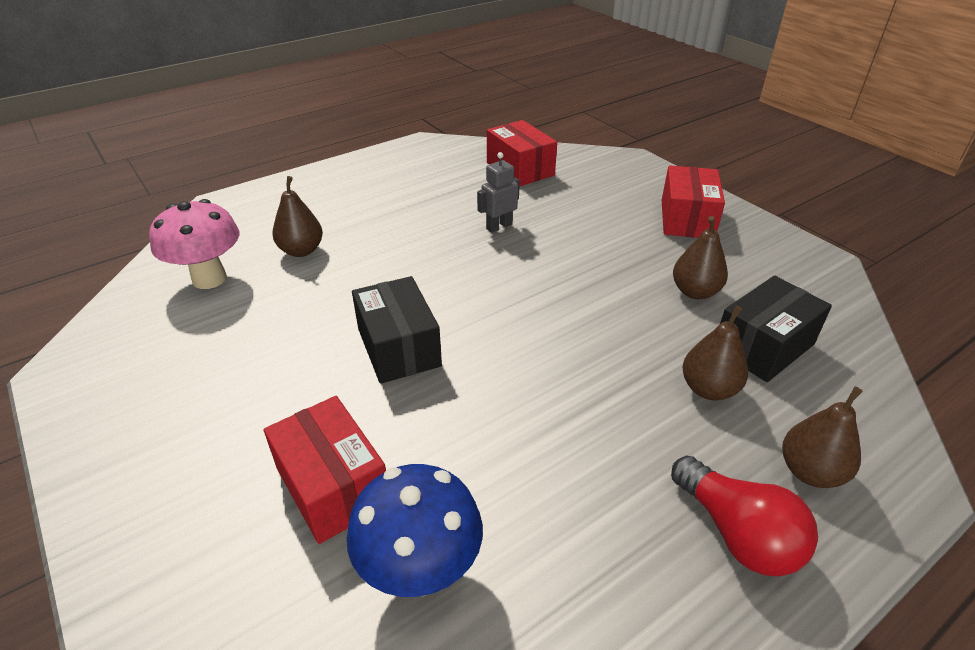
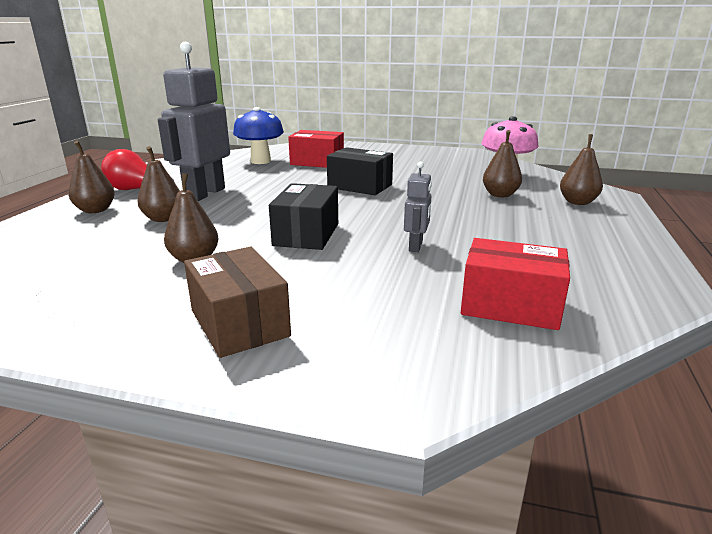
camera: 140 degrees right, 15 degrees down
(273, 210) = (577, 202): none -> brown pear
(624, 445) = (204, 193): none -> grey robot
(687, 219) = (239, 323): red box -> brown box
(763, 346) = (124, 246): black box -> black box (306, 234)

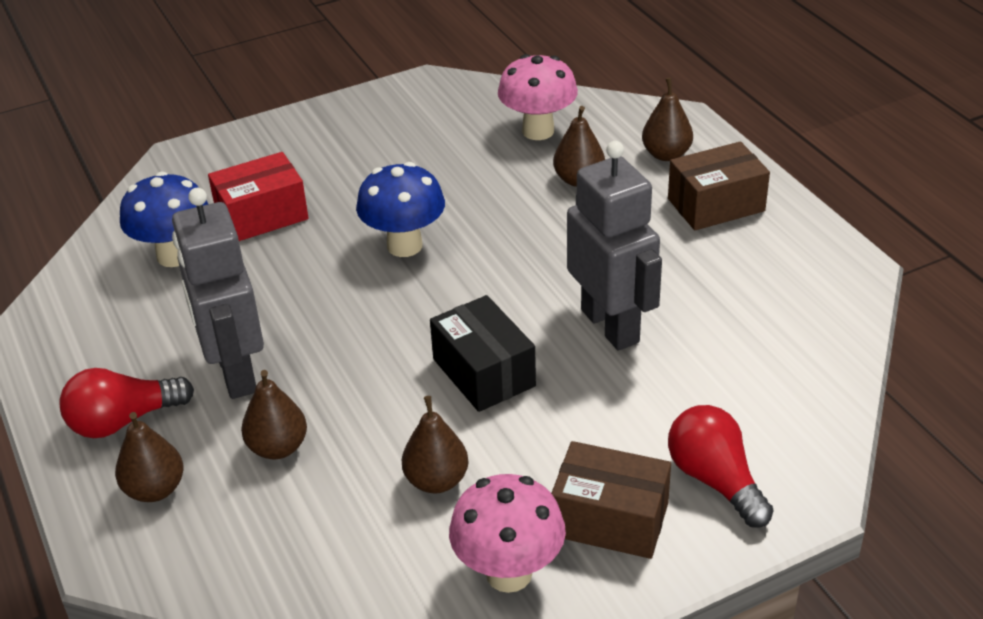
camera: 40 degrees left, 15 degrees up
(135, 313) = (509, 573): none -> pink mushroom
(347, 343) = (715, 480): none -> red light bulb
(360, 186) = (404, 246): black box -> blue mushroom
(416, 246) = (611, 326): grey robot -> grey robot, size x2.11
(510, 306) = (772, 360): red box -> none
(583, 228) = (716, 205): none -> brown box

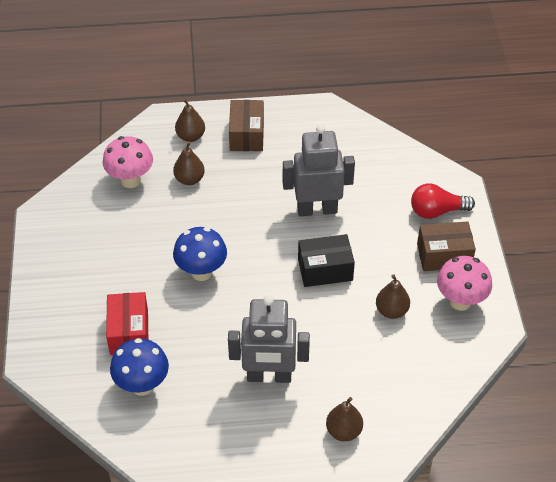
camera: 70 degrees left, 10 degrees up
(123, 421) = (282, 437): red light bulb -> none
(278, 447) = (338, 370): brown pear -> none
(610, 519) = (444, 255): brown box -> brown box turned 45 degrees clockwise

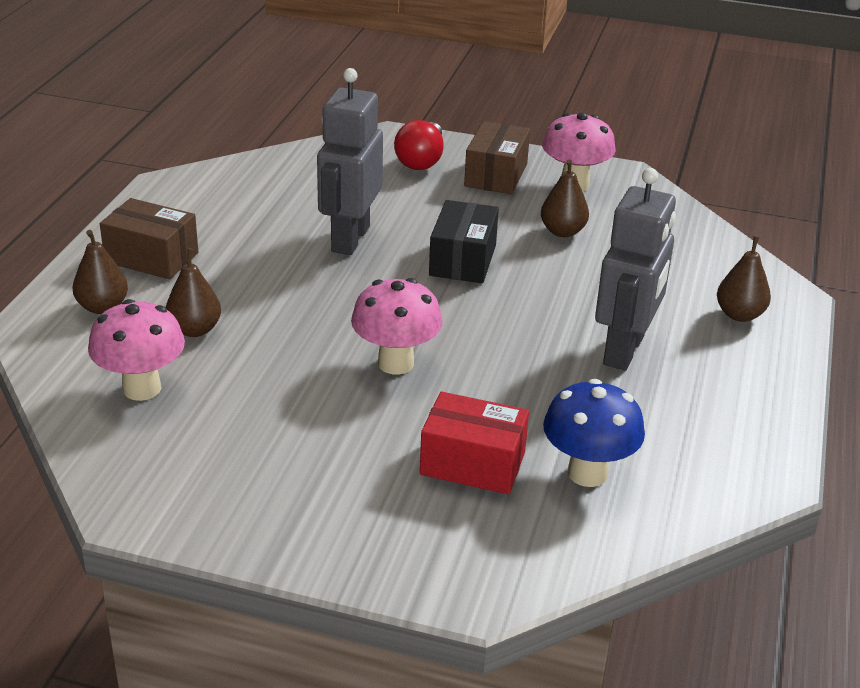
camera: 70 degrees left, 15 degrees down
(201, 272) = (396, 363): blue mushroom -> pink mushroom

